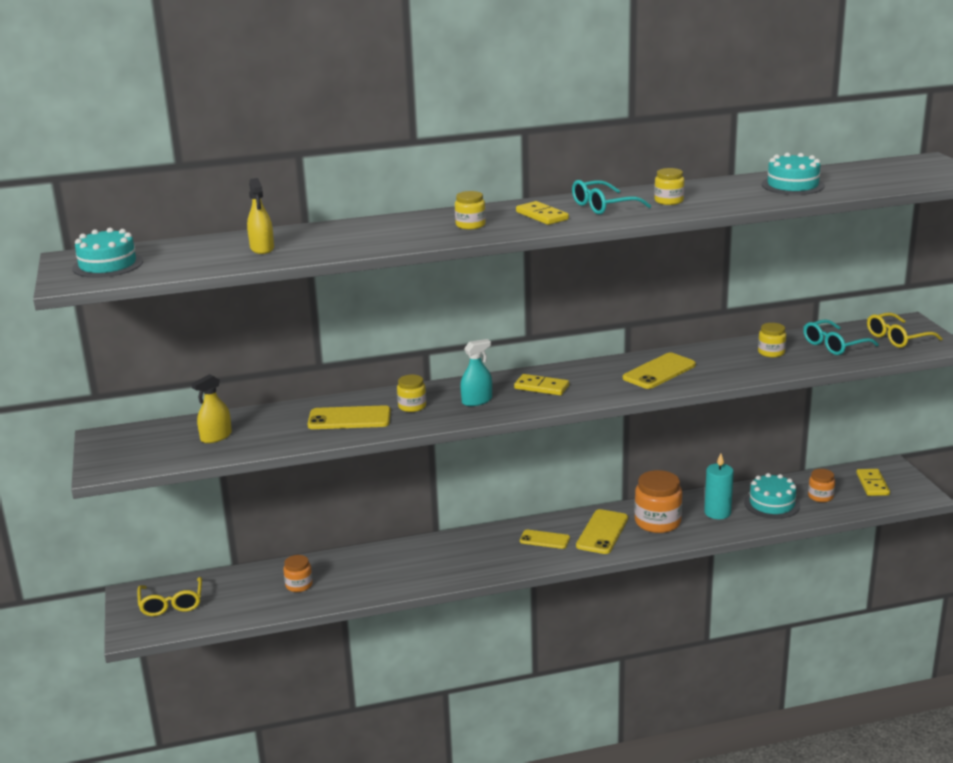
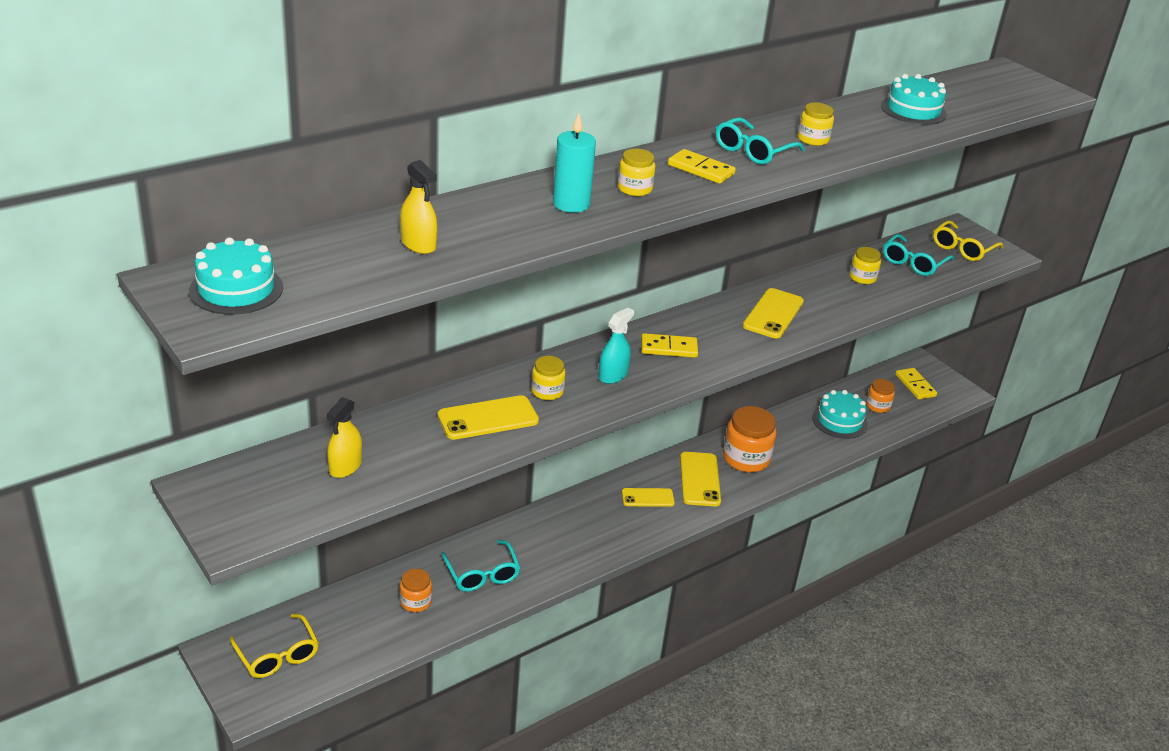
camera: 25 degrees left, 10 degrees up
(365, 574) = (482, 574): none -> turquoise glasses
(717, 513) = (796, 439): turquoise candle -> turquoise candle (571, 204)

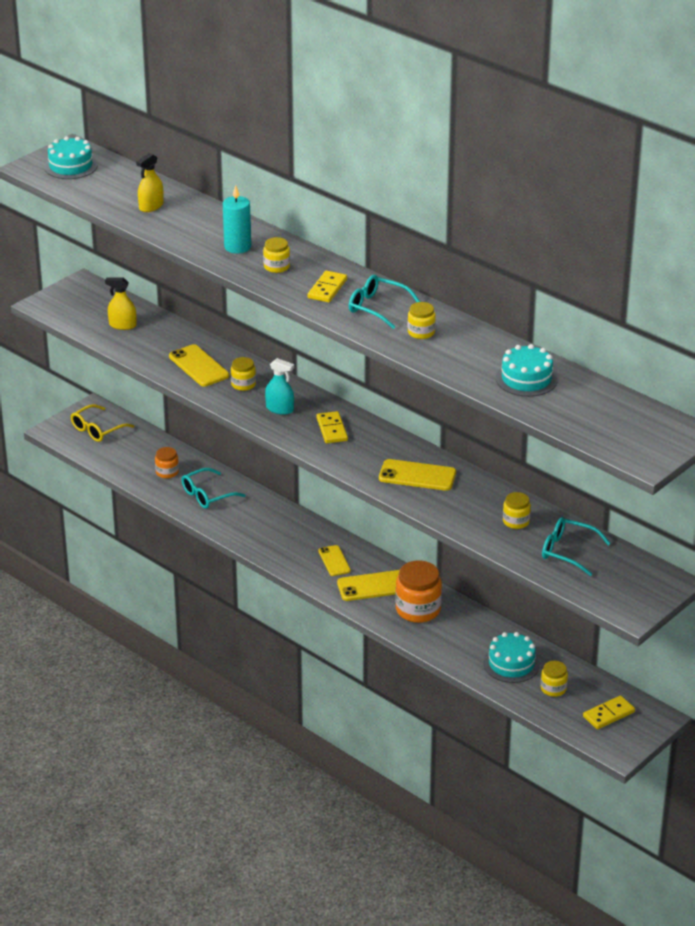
camera: 80 degrees right, 0 degrees up
(878, 406) = (553, 689): orange jar -> yellow jar
(963, 248) = (622, 583): yellow glasses -> none

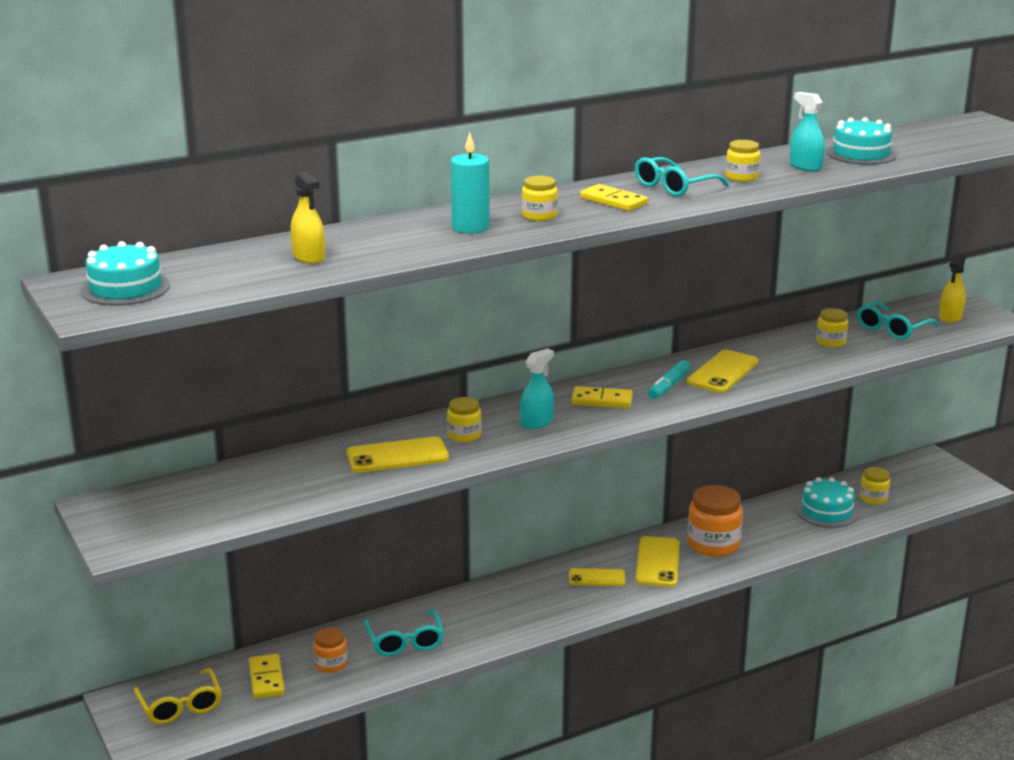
camera: 70 degrees left, 10 degrees down
(122, 325) = (244, 492): yellow spray bottle -> yellow spray bottle (950, 317)
(375, 455) = (668, 386): none -> turquoise marker
(470, 357) = (805, 166): none -> turquoise spray bottle
(608, 714) = (921, 479): yellow domino -> yellow domino (266, 679)

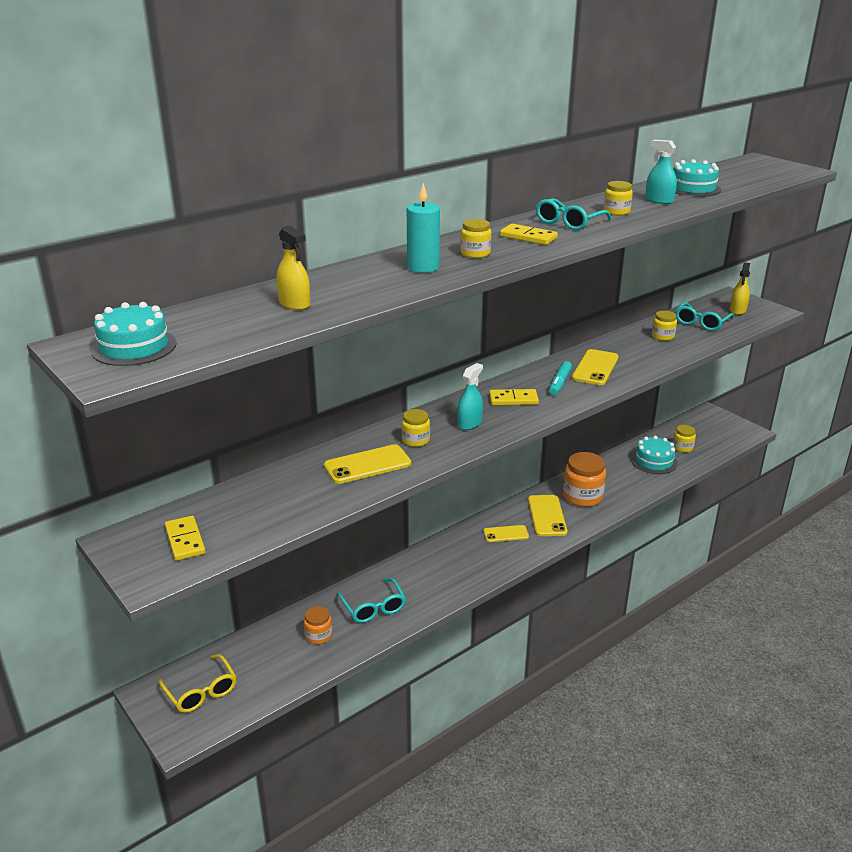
camera: 10 degrees left, 5 degrees up
(266, 679) = (268, 656): yellow domino -> yellow domino (185, 540)

